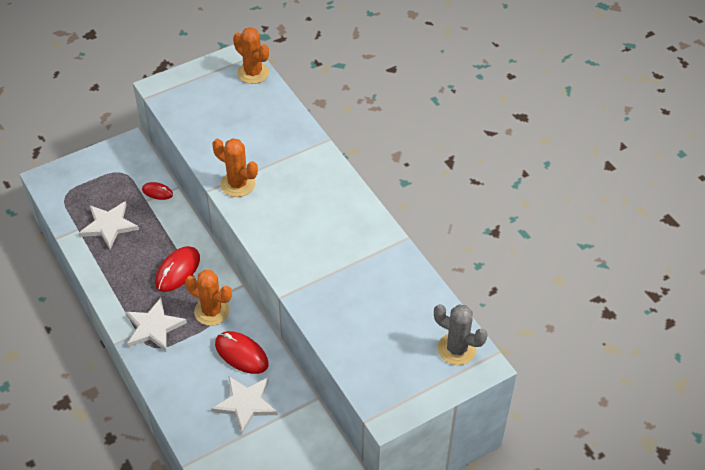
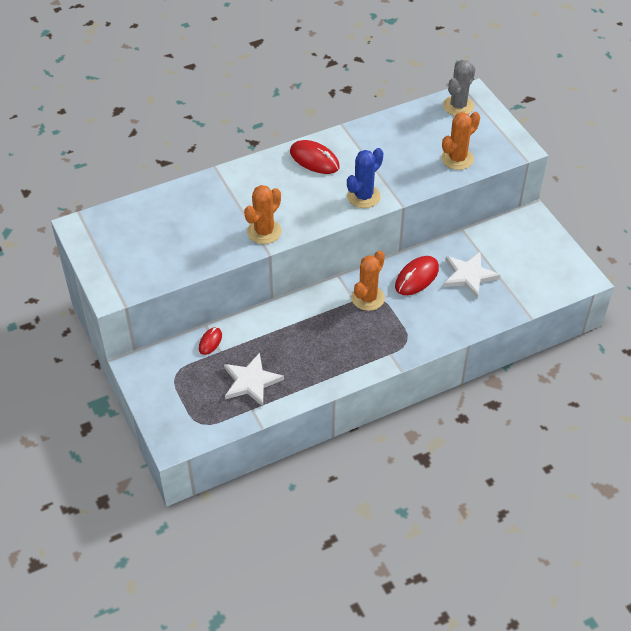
camera: 85 degrees left, 0 degrees up
(153, 327) = (384, 341): white star -> none
(178, 271) = (317, 324): red mouse -> red mouse (314, 159)
(253, 73) = (108, 218): orange cactus -> orange cactus (457, 159)
(292, 262) = (363, 196): none -> blue cactus

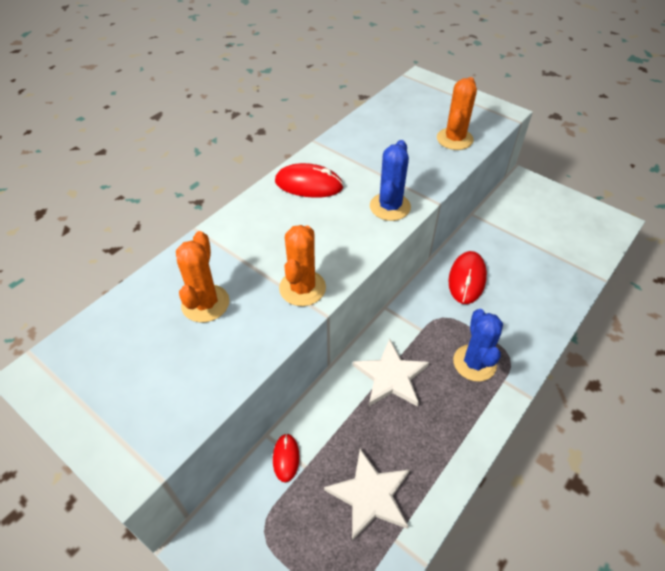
camera: 25 degrees left, 0 degrees up
(368, 298) = (434, 322): orange cactus -> orange cactus (205, 303)
(377, 335) = (474, 363): none -> blue cactus
(458, 106) = (416, 92): grey cactus -> none
(469, 275) = (514, 258): white star -> white star (391, 376)

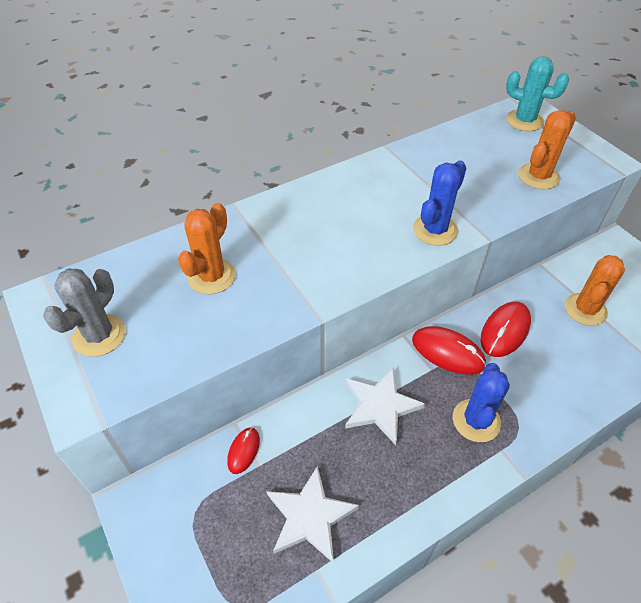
camera: 20 degrees right, 0 degrees up
(116, 393) = (99, 335): none -> grey cactus
(302, 288) = (309, 287): orange cactus -> orange cactus (585, 309)
(309, 184) = (360, 188): red mouse -> red mouse (448, 352)
(423, 93) = (524, 121): none -> turquoise cactus

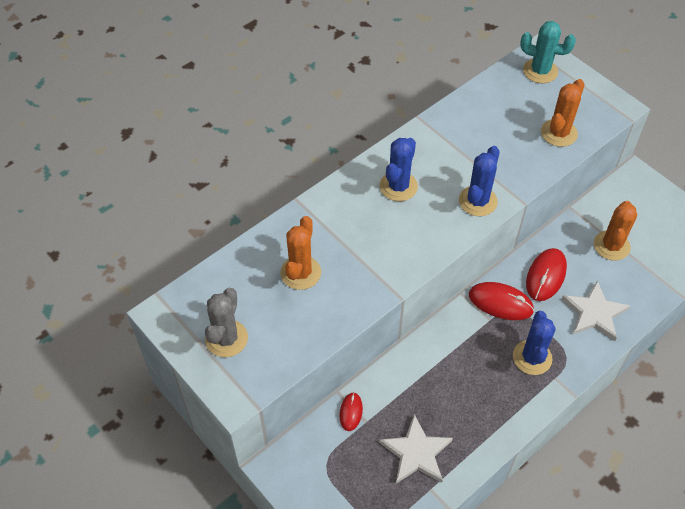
camera: 10 degrees left, 5 degrees up
(348, 205) = (398, 186): none -> blue cactus
(380, 406) = (453, 358): white star -> white star (594, 313)

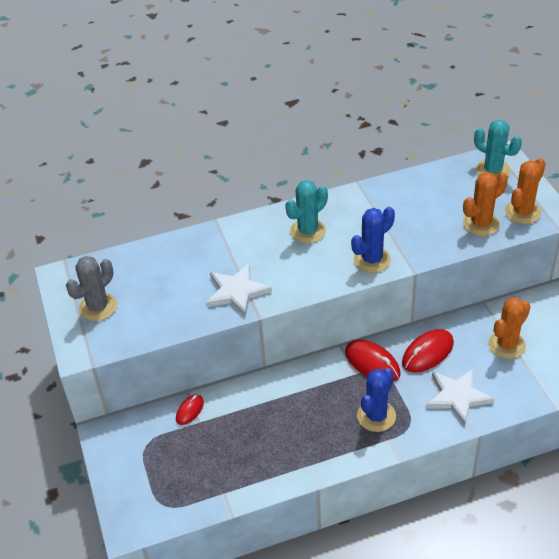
camera: 25 degrees right, 10 degrees down
(300, 273) = (186, 275): orange cactus -> orange cactus (522, 212)
(398, 186) = (308, 231): blue cactus -> turquoise cactus
(416, 453) = (227, 460): white star -> white star (236, 291)

